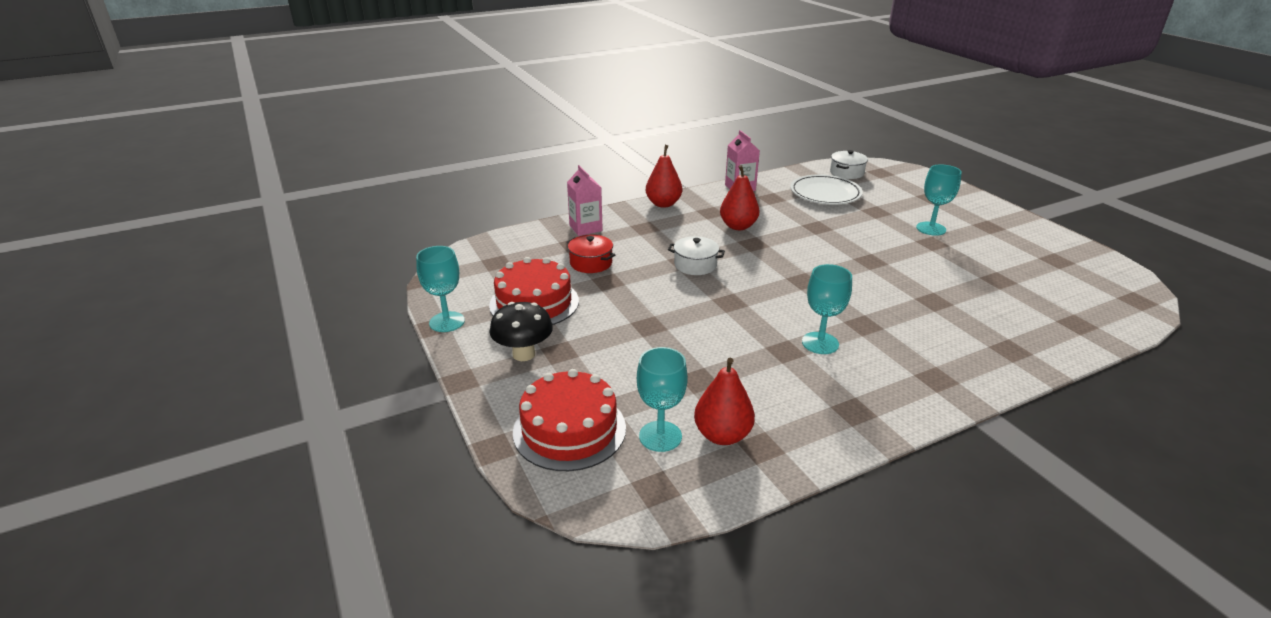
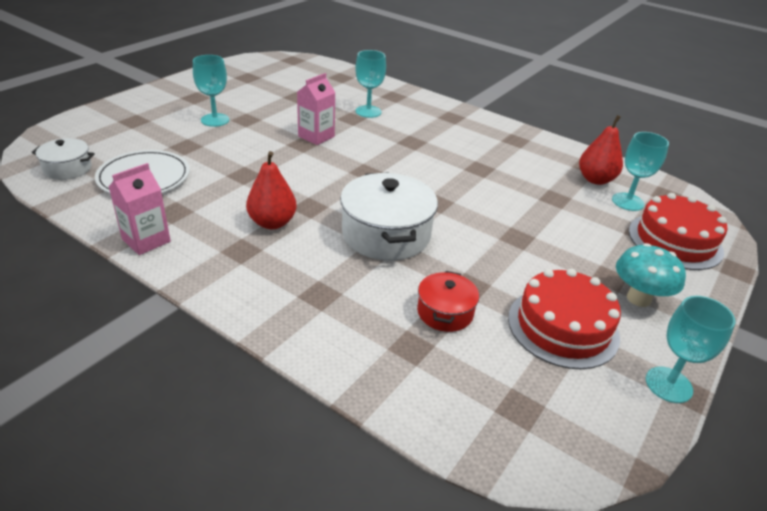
camera: 120 degrees left, 5 degrees up
(524, 354) = (638, 298): black mushroom -> turquoise mushroom
(585, 228) = (357, 352): pink carton -> pink carton (316, 136)
(663, 204) = (234, 297): red pear -> none
(695, 265) = (386, 234): white pot -> white pot, size x1.82
(820, 343) = (455, 156): turquoise goblet -> turquoise goblet (368, 111)

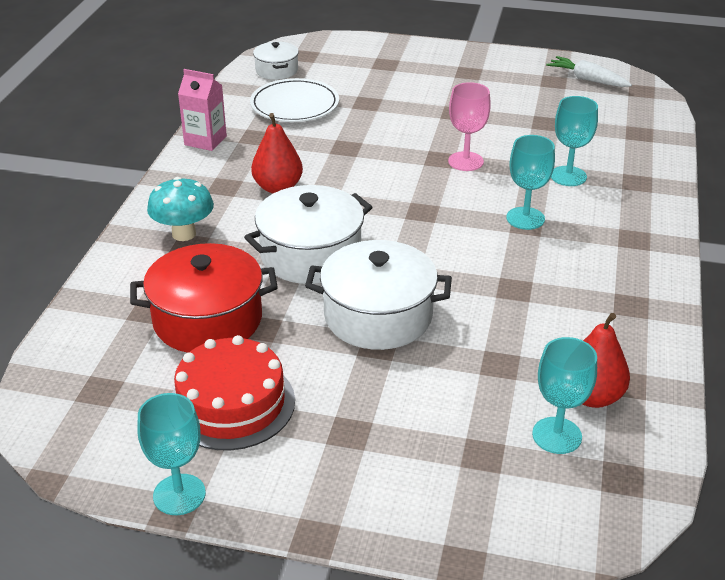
camera: 70 degrees right, 0 degrees up
(215, 120) = (433, 98): turquoise goblet -> turquoise goblet (525, 218)
(259, 68) = (587, 79): none -> white carrot
(316, 136) = (465, 161): pink carton -> pink goblet
(445, 312) = (208, 319): red pot -> red pot, size x1.82
(483, 227) = (378, 316): none -> white pot
(638, 298) = (322, 461): turquoise mushroom -> turquoise mushroom (184, 234)
(675, 241) = (488, 492): red cake -> none

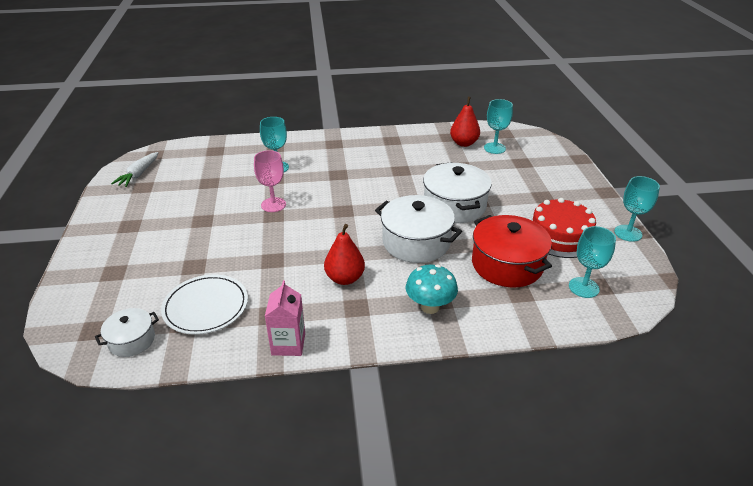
camera: 110 degrees left, 0 degrees up
(525, 218) = (331, 175): turquoise goblet -> turquoise goblet (583, 287)

